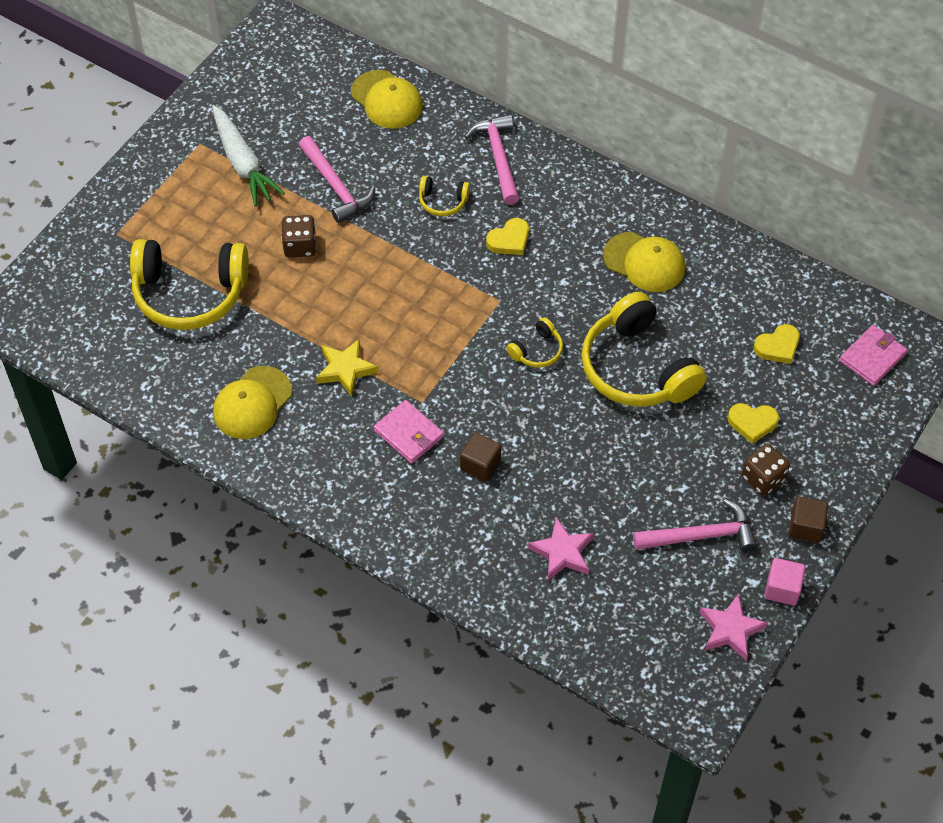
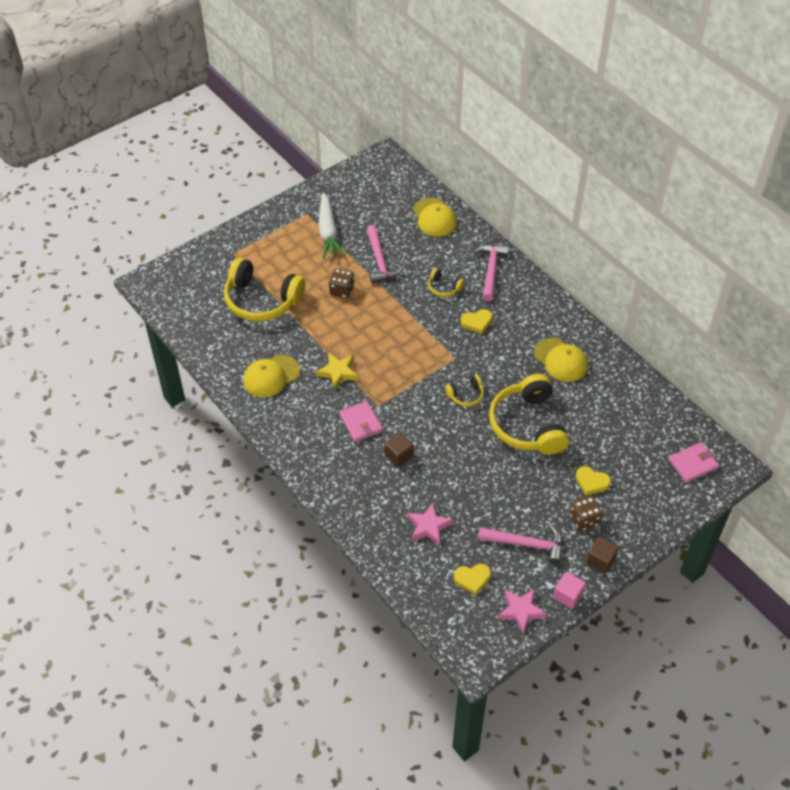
camera: 20 degrees right, 5 degrees down
(778, 346) = (629, 438): yellow heart -> yellow heart (472, 579)

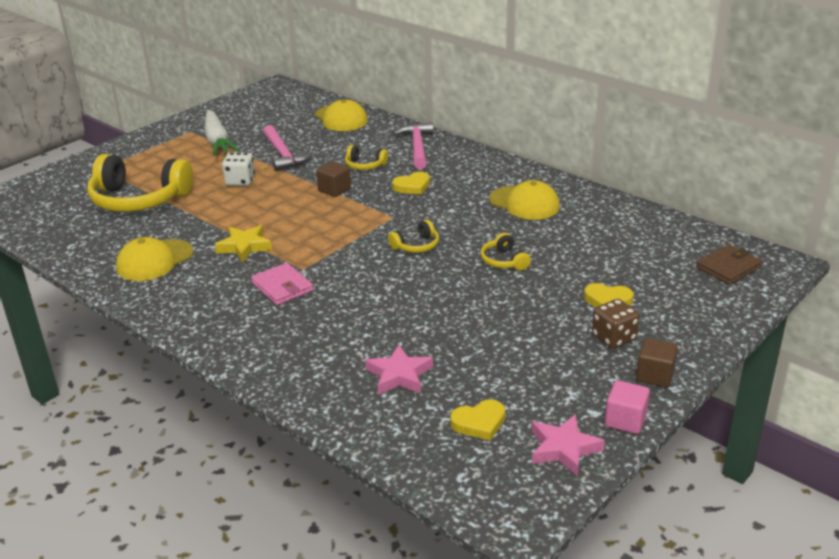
camera: 10 degrees left, 20 degrees down
(342, 290) = (240, 181): brown dice -> white dice
(398, 455) = (340, 310): brown cube -> brown cube (334, 190)
(526, 544) = (544, 373): pink hammer -> none
(527, 425) = (504, 261): yellow headphones -> yellow headphones, size x0.45
(693, 464) = (728, 267): pink wallet -> brown wallet

